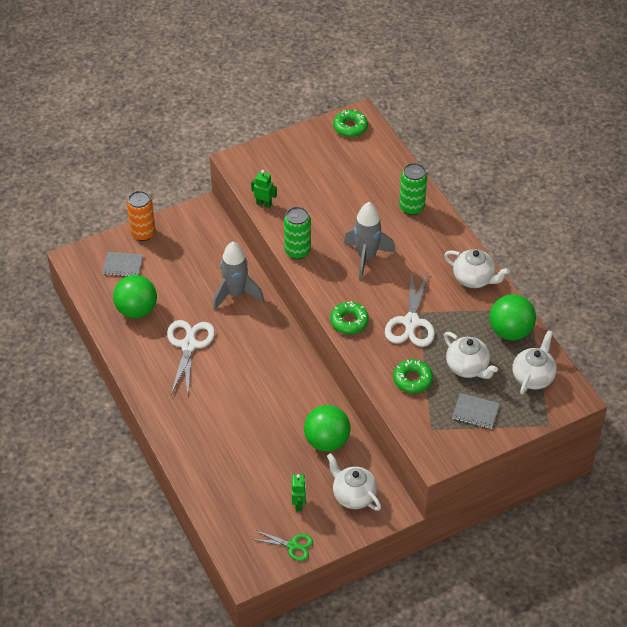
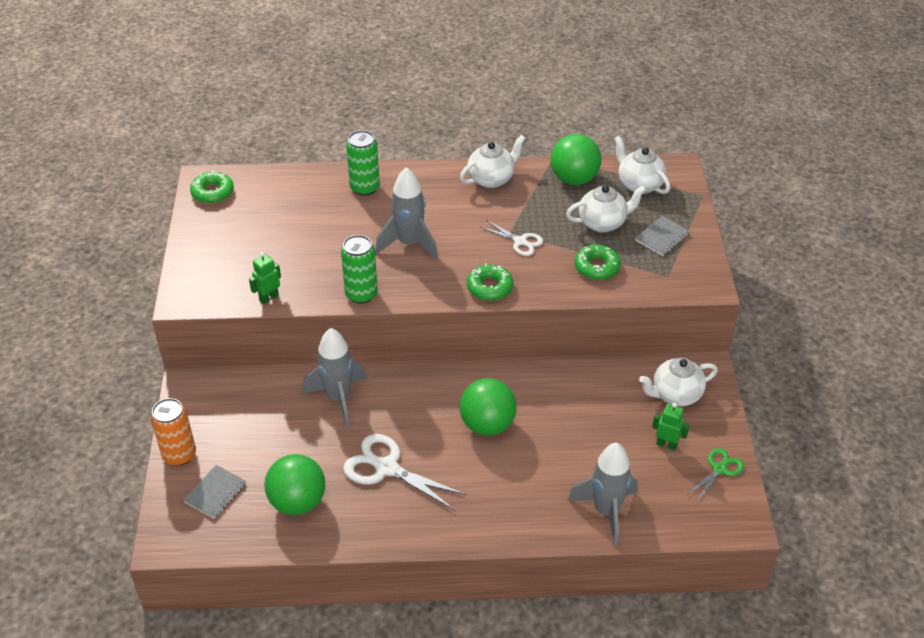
camera: 65 degrees left, 5 degrees down
(215, 485) = (606, 511): none -> grey rocket
(327, 441) = (593, 391): green ball -> green ball (487, 424)
(411, 322) = (520, 241): white scissors -> white scissors, size x0.58

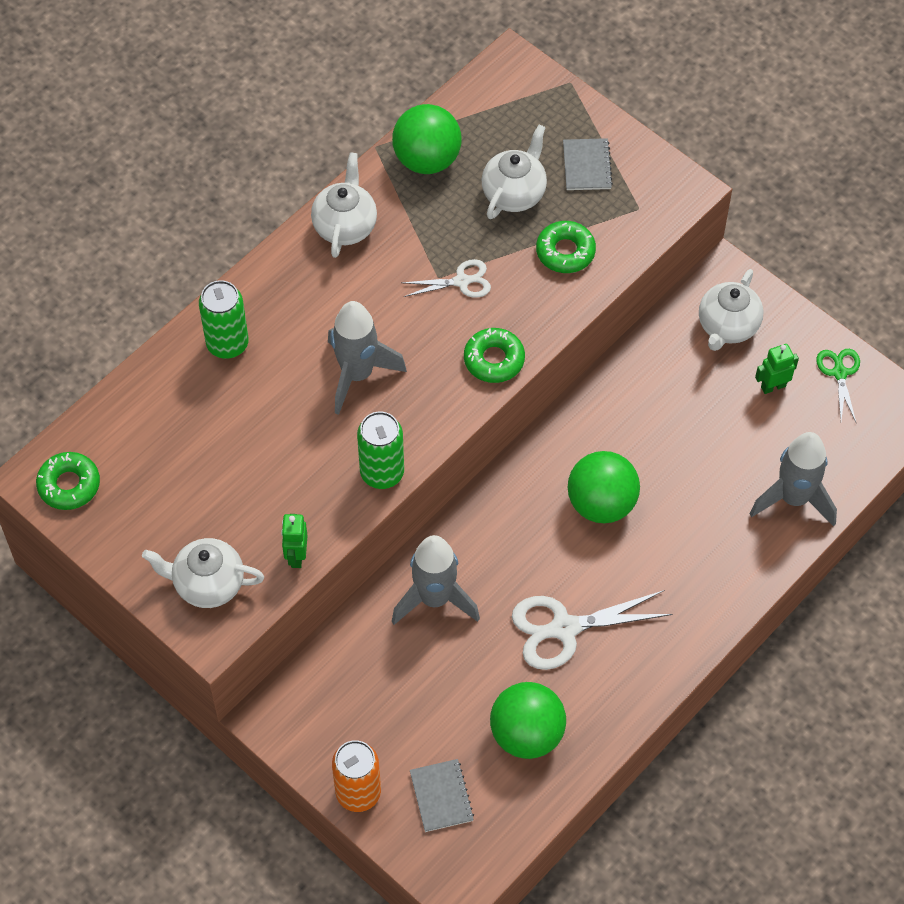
camera: 45 degrees left, 15 degrees up
(639, 184) = (497, 116): white teapot -> white teapot (207, 584)

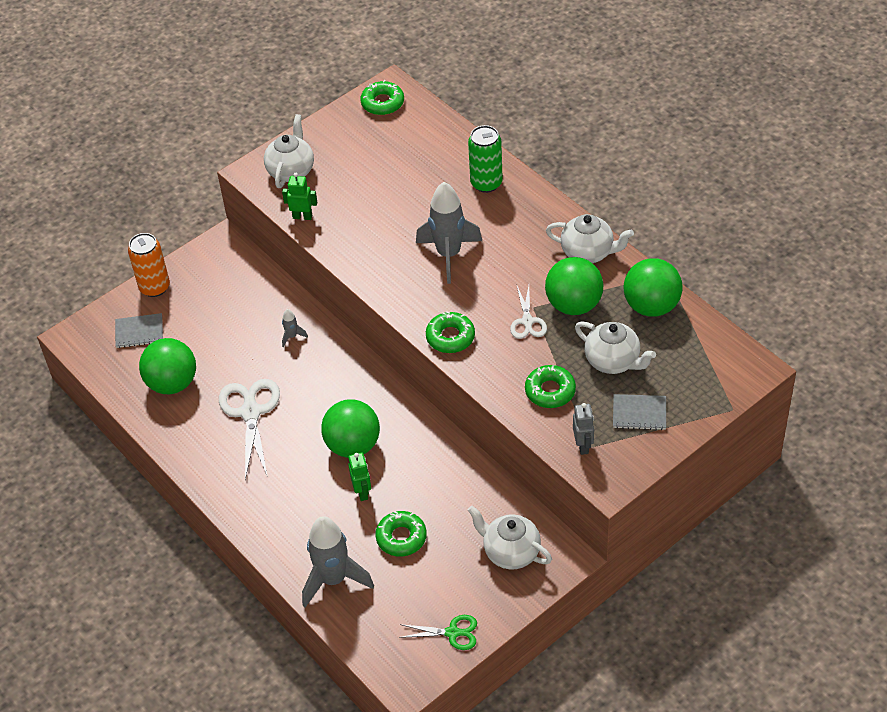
camera: 100 degrees right, 10 degrees down
(382, 473) = (361, 265): green can -> none
(431, 236) = (573, 305): none -> green ball
(434, 599) = (292, 336): grey rocket -> grey rocket, size x0.42
(639, 216) = (583, 446): none -> grey robot
(725, 436) = (401, 537): none -> green donut
(773, 386) = (445, 579): green robot -> green robot (362, 492)

